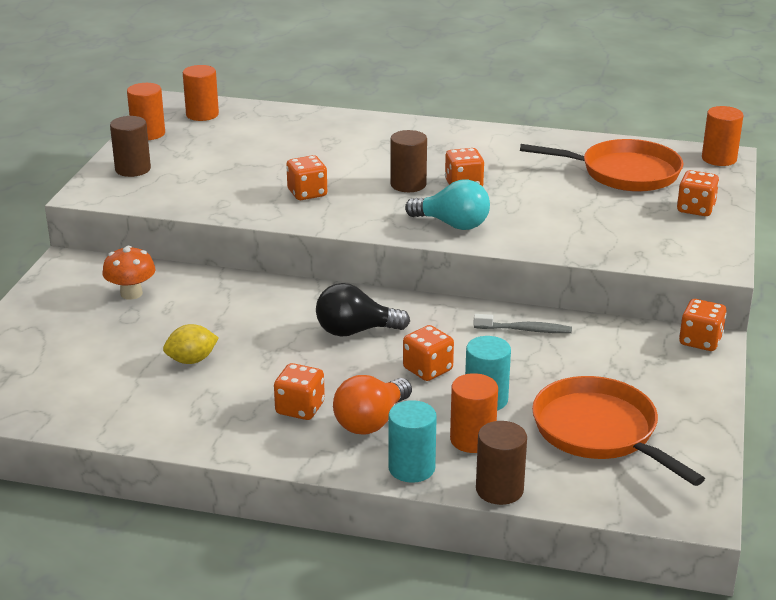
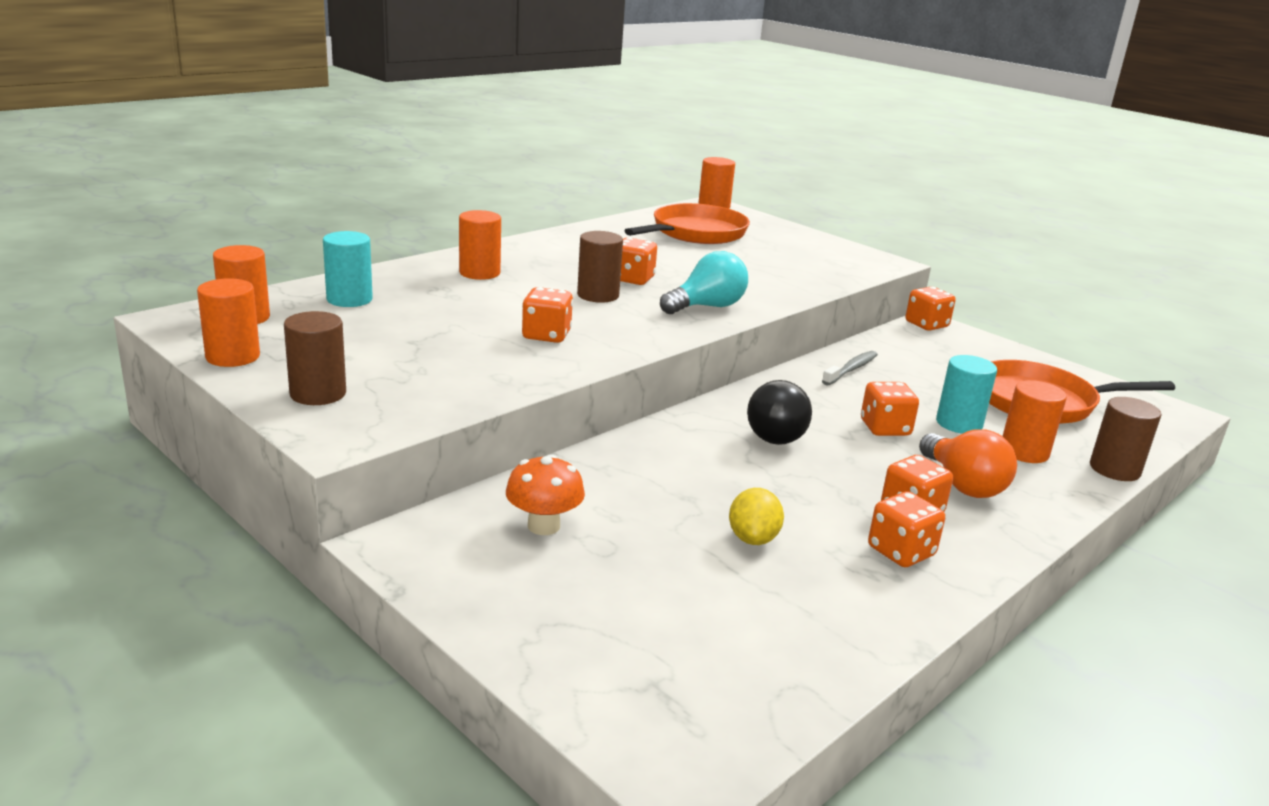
camera: 60 degrees left, 5 degrees down
(382, 139) = (479, 273): none -> orange cylinder
(411, 468) = (1060, 494): turquoise cylinder -> turquoise cylinder (349, 299)
(695, 209) = (788, 237): orange dice -> orange dice (901, 552)

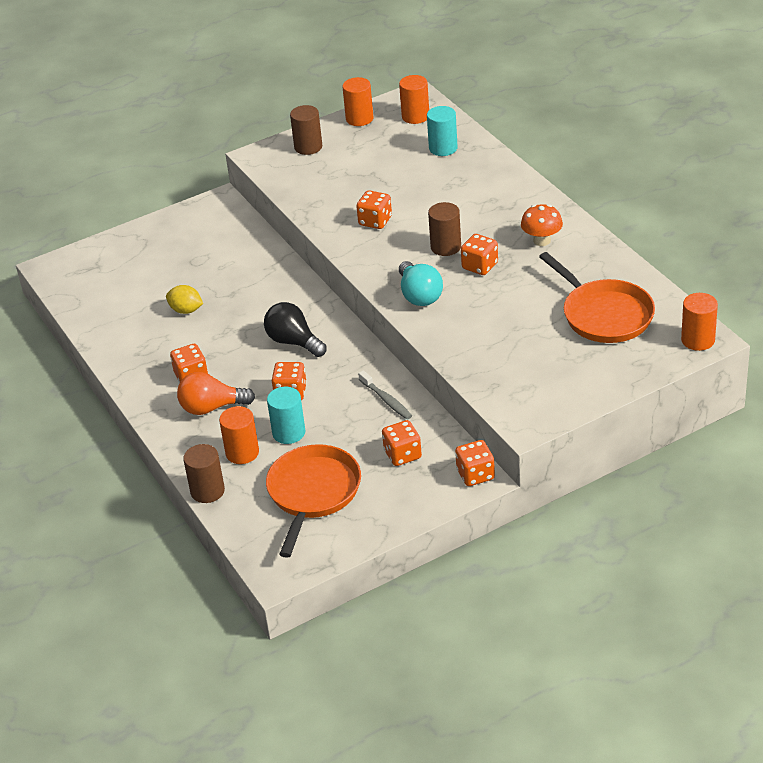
camera: 110 degrees right, 15 degrees up
(479, 273) = (493, 197): orange cylinder -> none
(543, 526) = (220, 244): orange mushroom -> orange mushroom (541, 240)
(901, 552) = (156, 361): orange dice -> orange dice (402, 454)

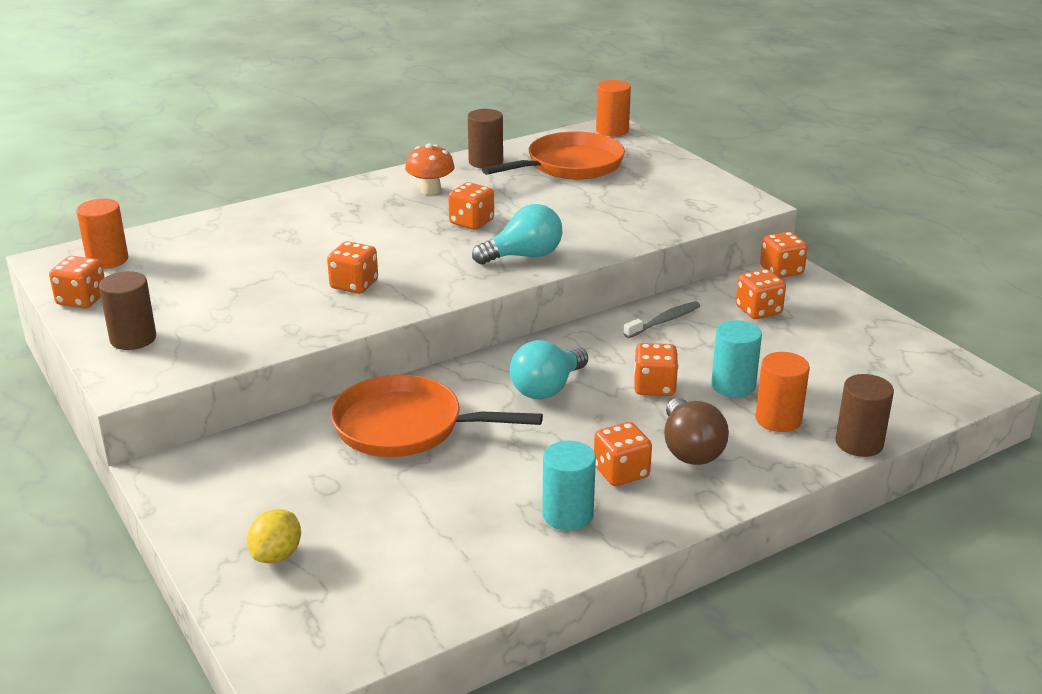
camera: 95 degrees left, 10 degrees down
(186, 310) = (459, 488): yellow lemon -> yellow lemon (277, 555)
(211, 407) = (690, 449): orange light bulb -> brown light bulb
(293, 342) = (547, 388): black light bulb -> turquoise light bulb
(313, 493) = (839, 365): orange pan -> orange pan (406, 426)
(359, 119) = (82, 300): orange cylinder -> orange dice
(443, 148) = (202, 242): turquoise cylinder -> turquoise cylinder (567, 515)
(445, 247) = (427, 241): brown cylinder -> brown cylinder (485, 162)

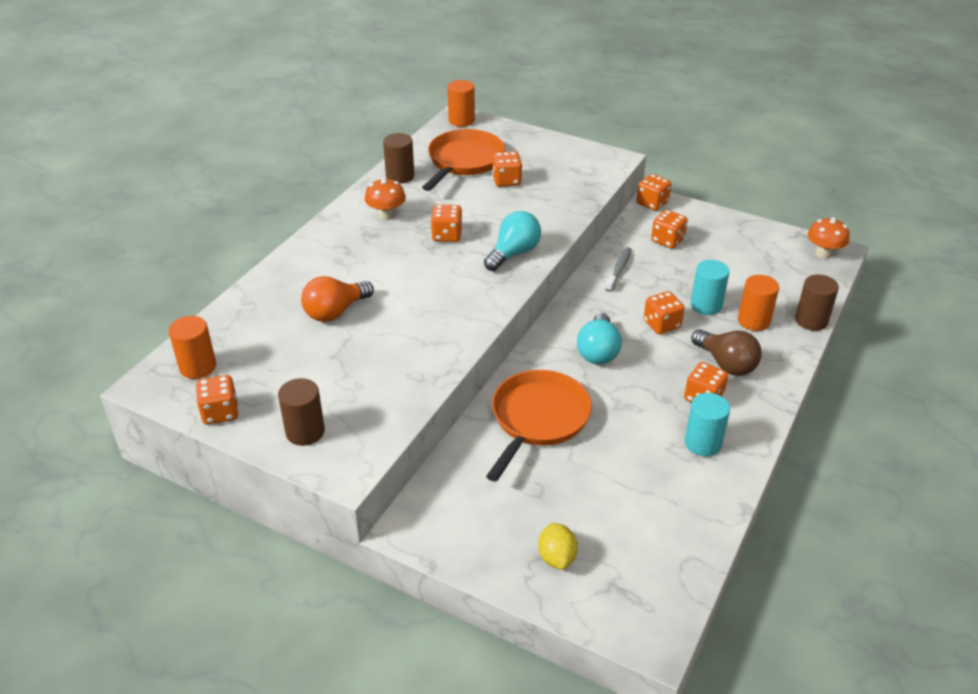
camera: 30 degrees left, 10 degrees up
(281, 254) = (335, 312): none -> orange light bulb
(354, 285) = (421, 320): orange dice -> orange dice (506, 181)
(406, 426) = (538, 419): orange pan -> orange pan turned 135 degrees clockwise
(961, 381) = (823, 253): none -> orange mushroom

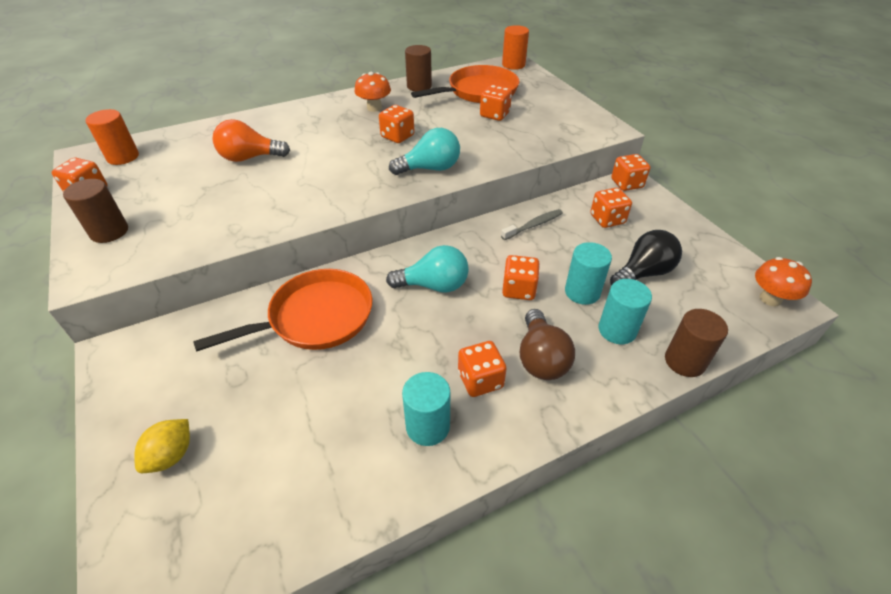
camera: 35 degrees right, 5 degrees up
(598, 351) = (434, 285): turquoise light bulb -> turquoise light bulb turned 135 degrees counterclockwise
(732, 272) = (643, 273): none -> black light bulb
(753, 321) = (617, 330): orange cylinder -> turquoise cylinder

